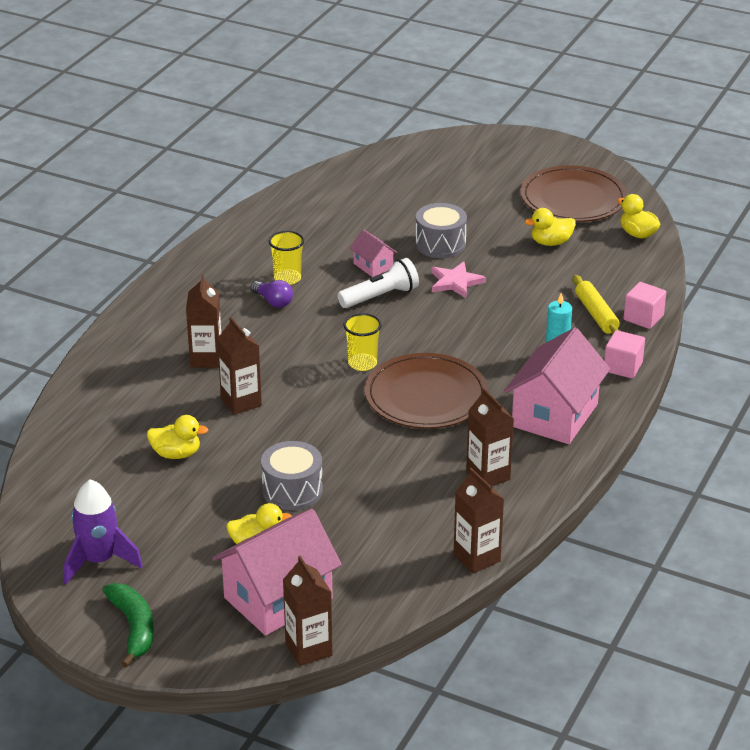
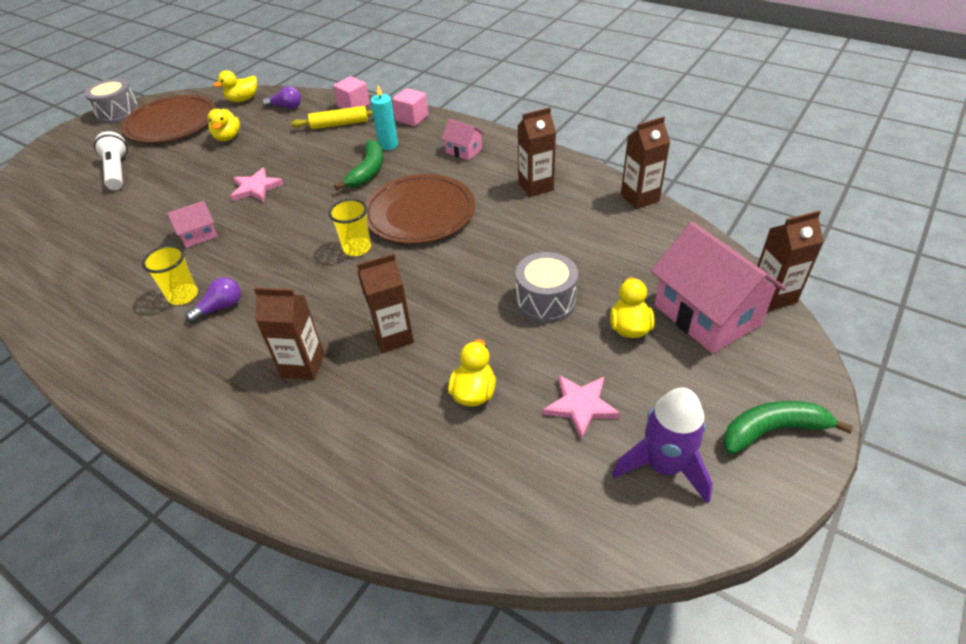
camera: 80 degrees left, 10 degrees up
(162, 515) = (580, 406): none -> pink star
(380, 296) = (253, 232): white flashlight -> white flashlight (117, 171)
(440, 244) = (190, 193): grey drum -> grey drum (118, 113)
(499, 350) = (368, 171): none -> green banana
(554, 415) = (464, 151): pink house -> pink house, size x0.47
(628, 268) = (286, 107): none -> purple light bulb

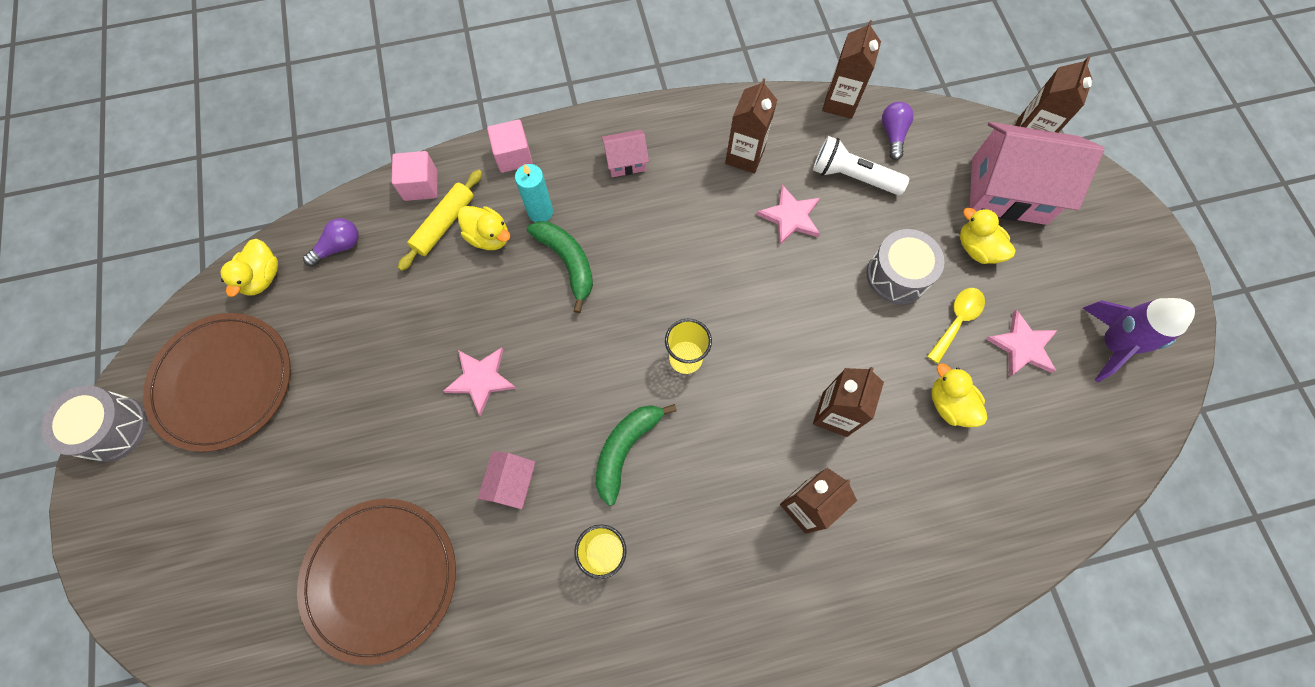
camera: 50 degrees left, 25 degrees up
(117, 171) = (273, 499): white flashlight -> white flashlight (852, 177)
(220, 307) = (658, 529): purple light bulb -> purple light bulb (892, 134)
(228, 137) = (336, 344): yellow duck -> yellow duck (489, 237)
(419, 213) = (685, 271): brown plate -> brown plate (381, 578)
(519, 228) = (790, 217): none -> pink star
(551, 354) = (956, 321): none -> yellow spoon
(772, 430) = (1136, 257): green banana -> green banana (625, 449)

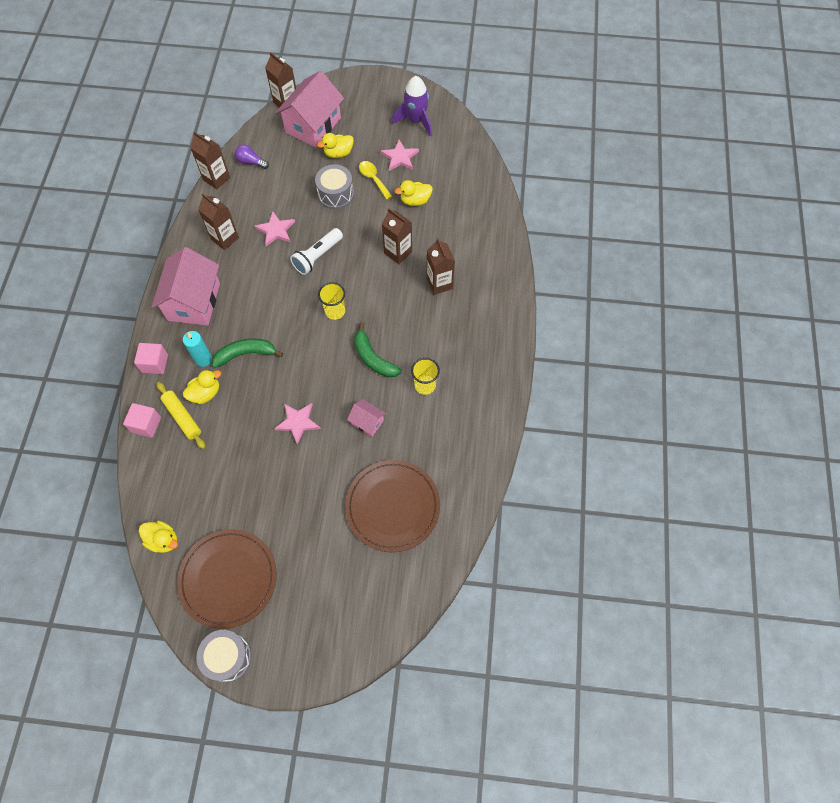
camera: 70 degrees left, 5 degrees down
(339, 247) = (165, 486): purple light bulb -> none
(626, 161) = (194, 301): pink house -> pink house, size x2.12
(852, 177) = (267, 191): white flashlight -> white flashlight (317, 257)

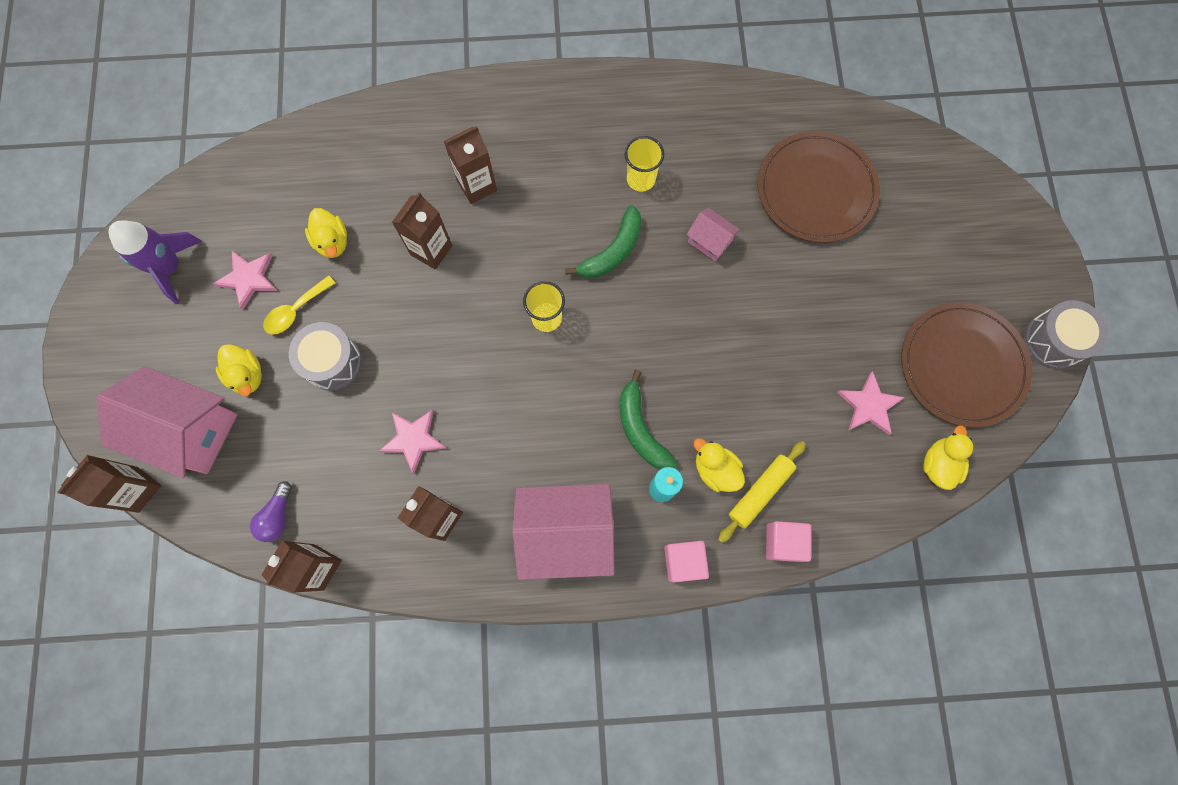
camera: 100 degrees left, 10 degrees up
(298, 422) = (730, 330): pink star -> pink star (869, 405)
(317, 257) = (455, 364): white flashlight -> none
(367, 422) = (710, 241): pink house -> pink house turned 75 degrees counterclockwise

